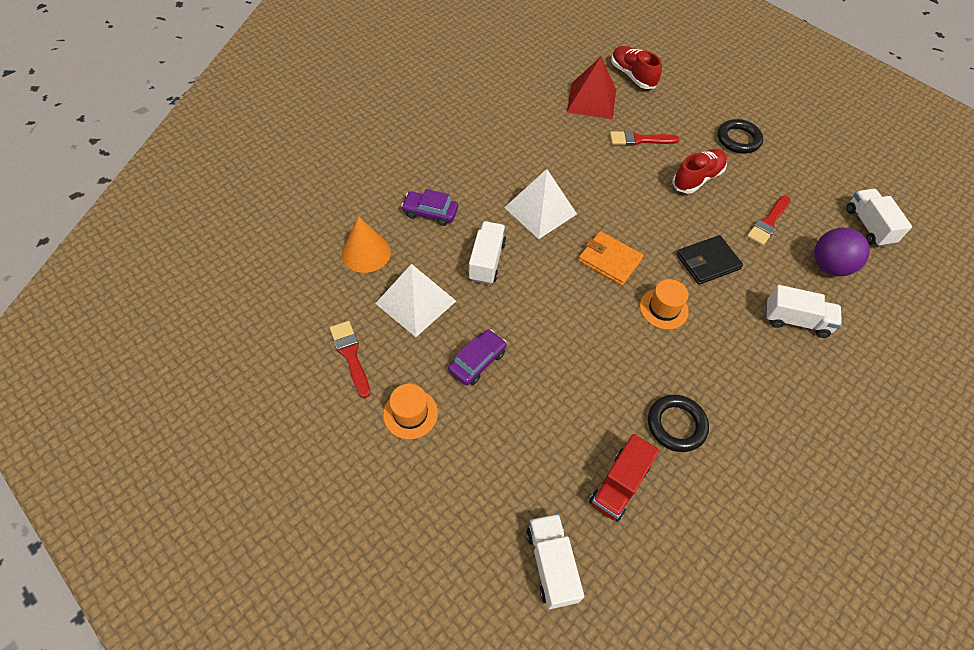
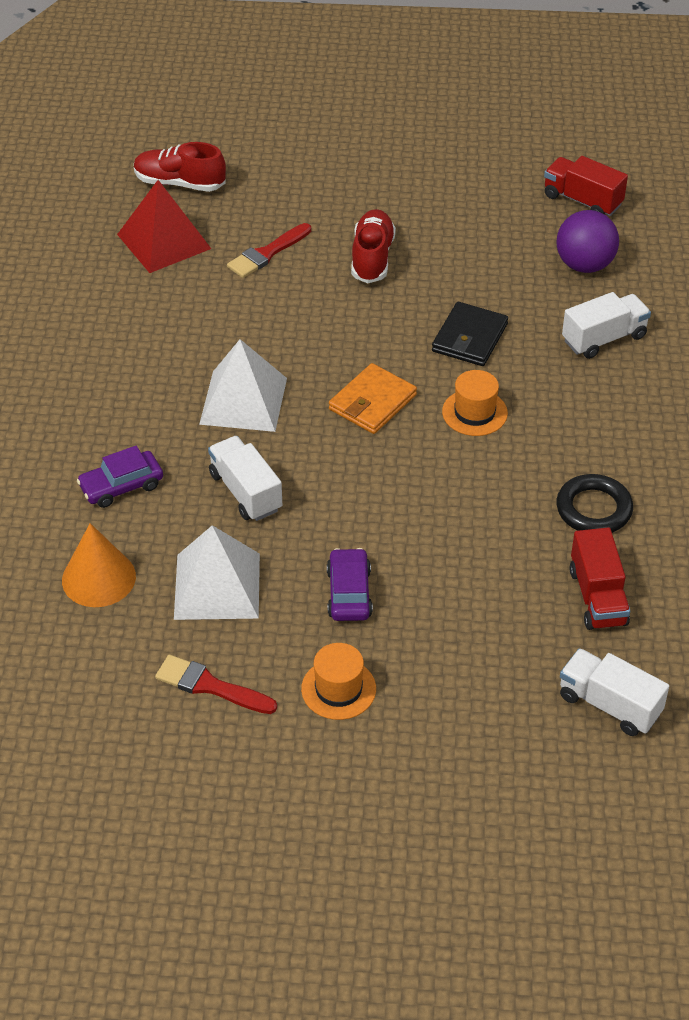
camera: 40 degrees left, 10 degrees down
(609, 260) = (372, 402): orange wallet -> orange wallet turned 45 degrees counterclockwise
(738, 139) = (371, 187): black ring -> none
(768, 222) = (487, 258): red brush -> none
(868, 226) = (582, 200): white truck -> red truck

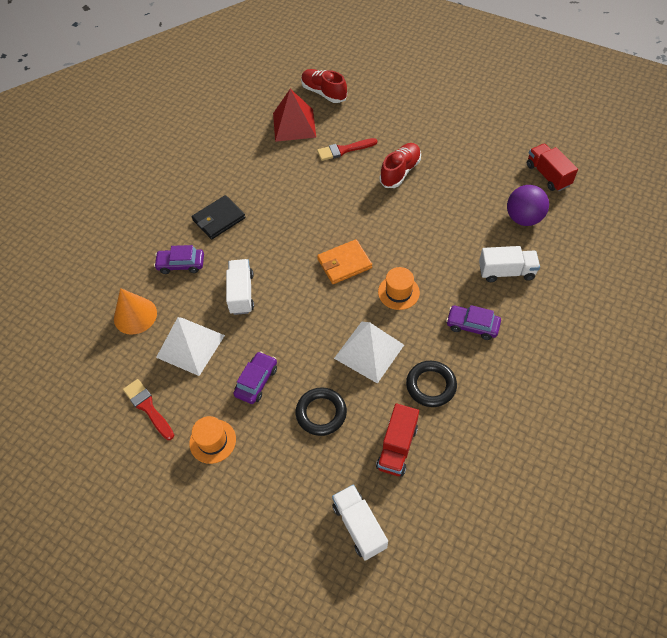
camera: 30 degrees right, 10 degrees up
(243, 400) = (275, 236): white pyramid -> white pyramid (369, 351)
(468, 597) = (321, 413): none -> black ring
(469, 338) = (425, 242): black wallet -> black wallet (219, 219)
(601, 419) = (472, 325): none -> purple car

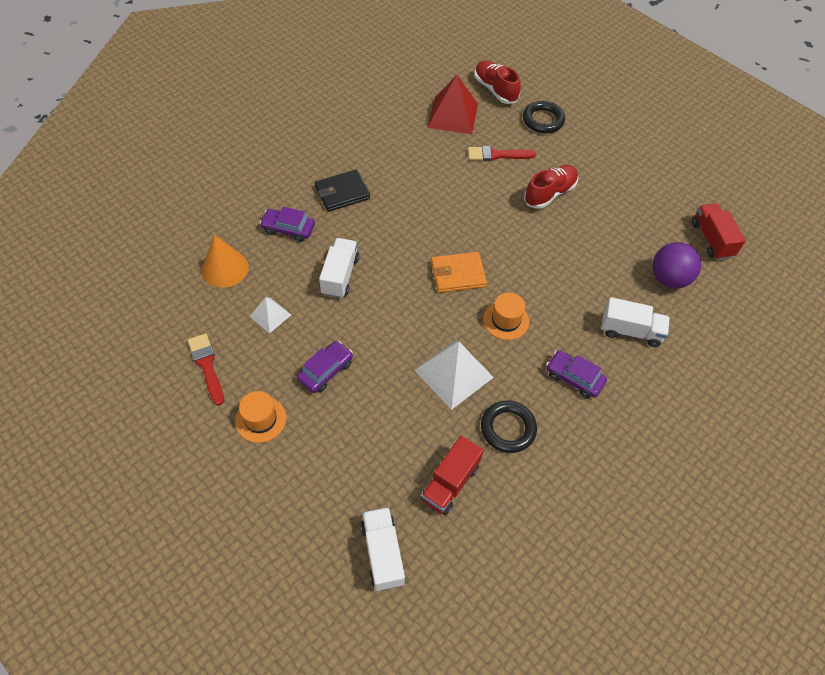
camera: 10 degrees right, 0 degrees up
(190, 346) = (270, 315): white pyramid -> white pyramid, size x0.55
(321, 413) = (382, 423): black ring -> black ring (543, 120)

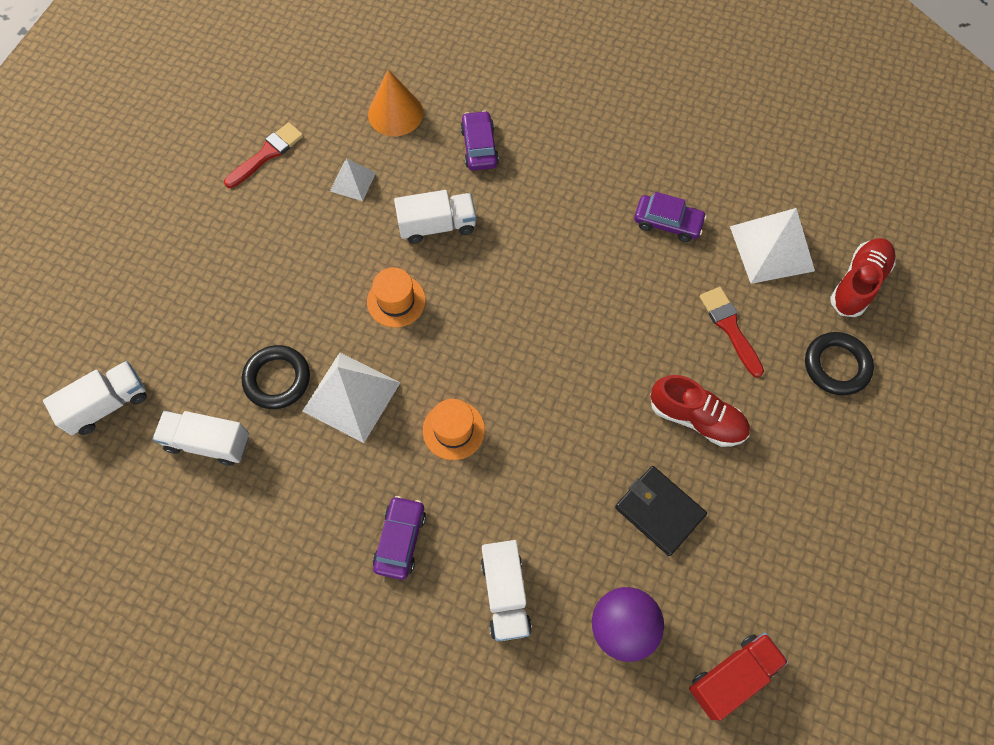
camera: 70 degrees right, 10 degrees up
(260, 419) = (222, 229): orange hat -> orange hat (396, 301)
(325, 371) = (303, 264): purple car -> purple car (667, 223)
(342, 193) = (563, 177): black wallet -> black wallet (659, 511)
(450, 483) = (208, 442): red truck -> white truck
(453, 115) = (772, 248): red pyramid -> white pyramid
(458, 274) = (499, 350): orange wallet -> none
(508, 428) = (298, 482): black ring -> black ring (277, 379)

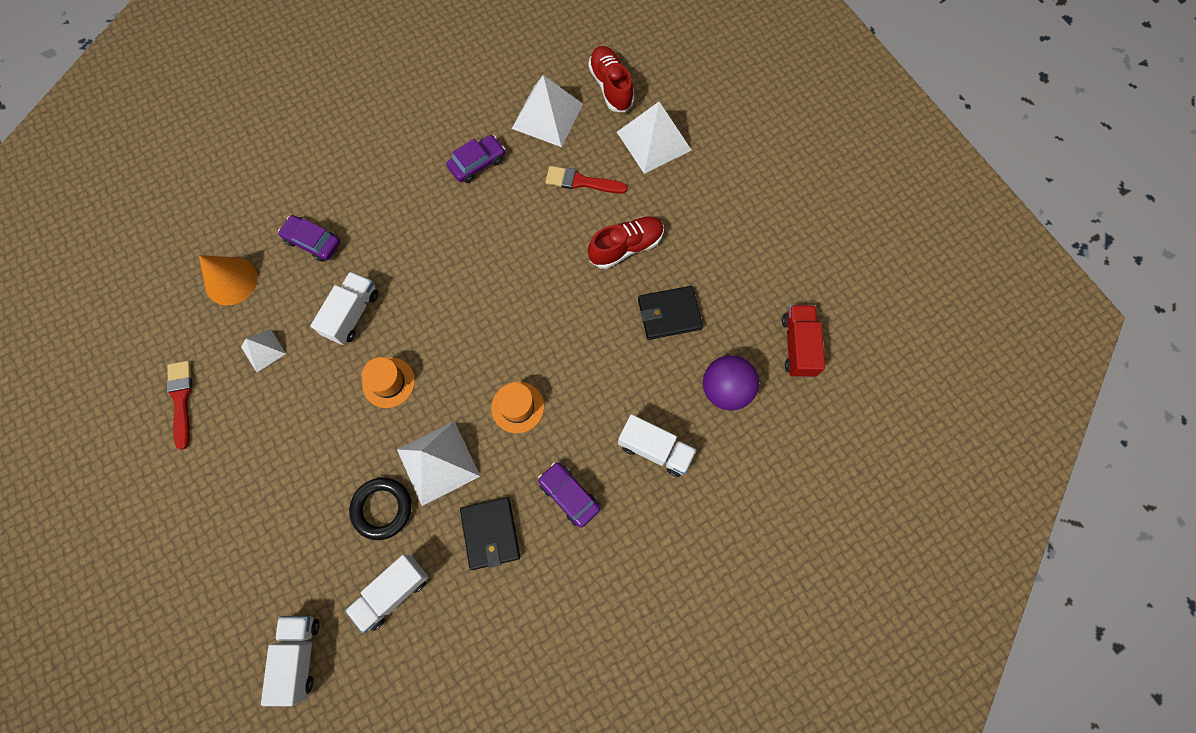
camera: 55 degrees left, 5 degrees up
(316, 491) = (490, 533): none -> black wallet
(836, 366) = (654, 141): black ring -> white pyramid

